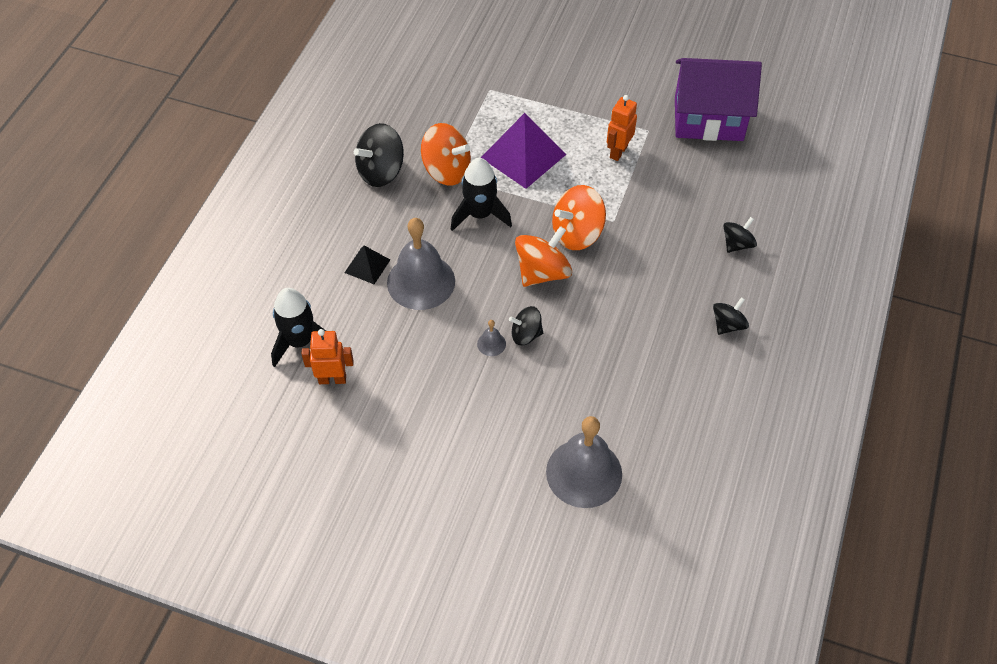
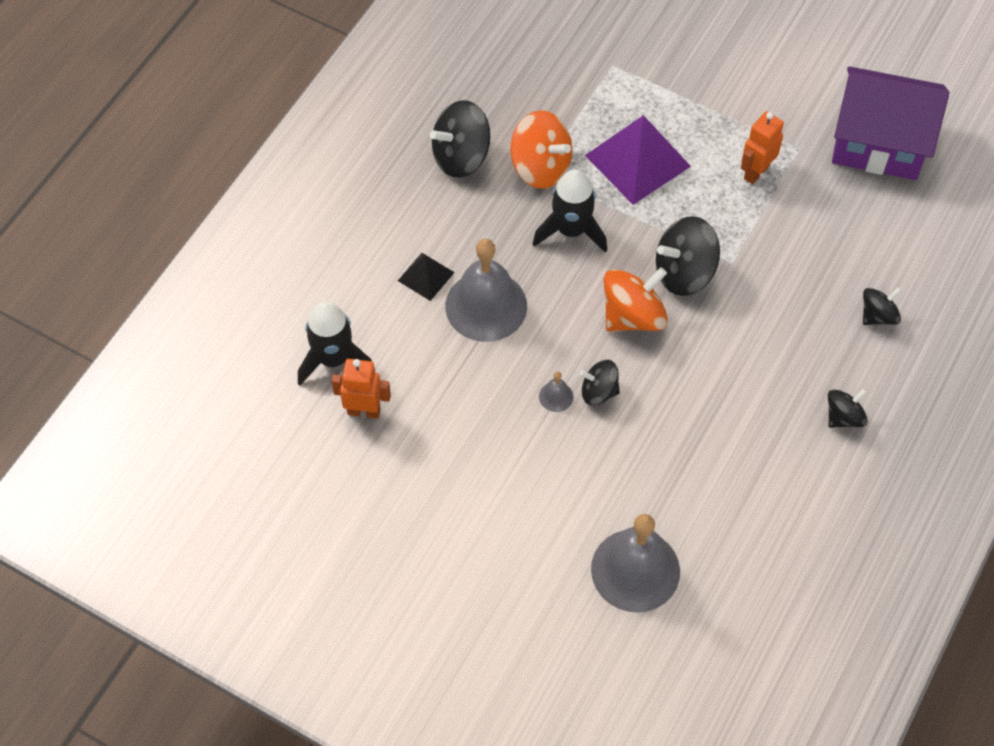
camera: 10 degrees right, 5 degrees up
(577, 233) = (684, 272): orange spinning top -> black spinning top

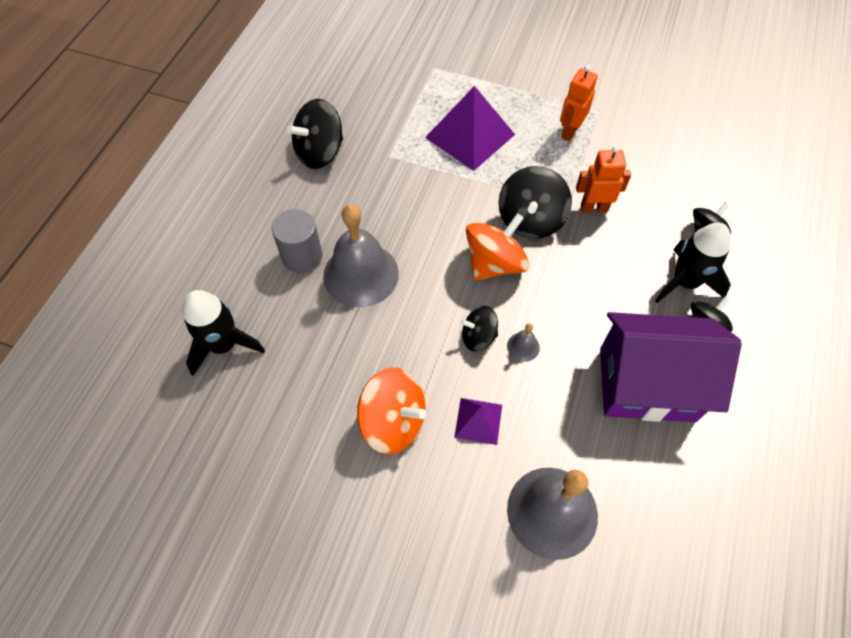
camera: 10 degrees left, 0 degrees up
(364, 411) = (258, 391): orange robot -> orange robot (594, 207)
(425, 276) = (302, 256): black pyramid -> grey cylinder
(540, 167) = (389, 151): orange spinning top -> orange spinning top (393, 422)
(556, 396) = (439, 347): grey bell -> grey bell (523, 347)
(571, 230) = (425, 199): black rocket -> black rocket (685, 282)
(581, 475) = (478, 420): none -> purple pyramid
(684, 272) = (530, 220): black spinning top -> black spinning top turned 45 degrees counterclockwise
(878, 144) = (661, 98): purple house -> purple house (646, 384)

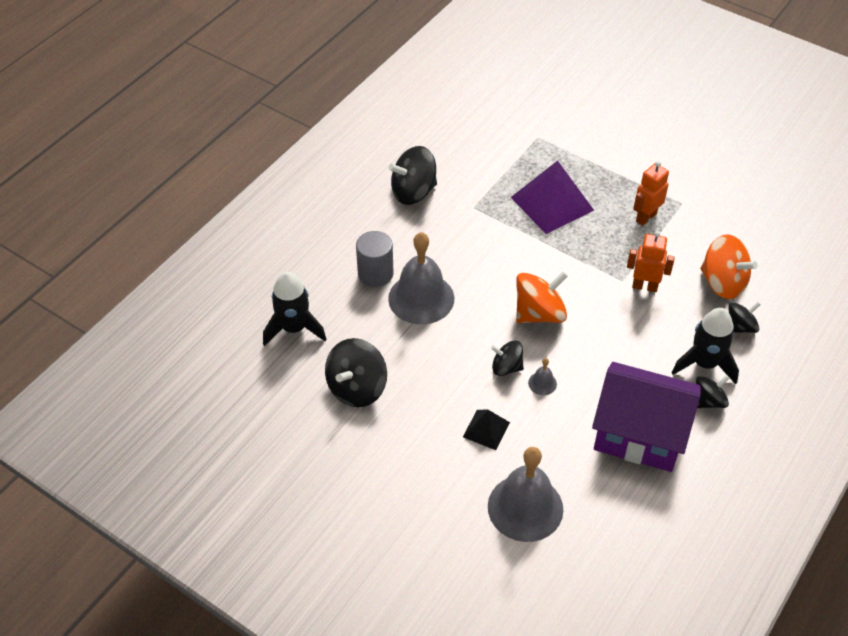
camera: 15 degrees right, 10 degrees down
(393, 422) = (416, 414): orange spinning top -> orange spinning top (722, 283)
(478, 420) = (486, 429): purple pyramid -> black pyramid
(530, 220) = (583, 285): black spinning top -> black spinning top (357, 388)

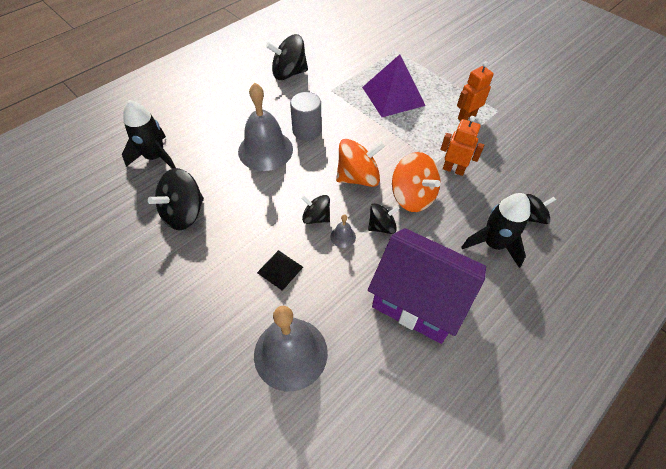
camera: 10 degrees right, 5 degrees up
(375, 274) = (237, 126): grey cylinder -> grey cylinder (307, 130)
(709, 401) = (491, 279): black spinning top -> black spinning top (381, 226)
(722, 283) = (522, 177): orange spinning top -> orange spinning top (412, 196)

